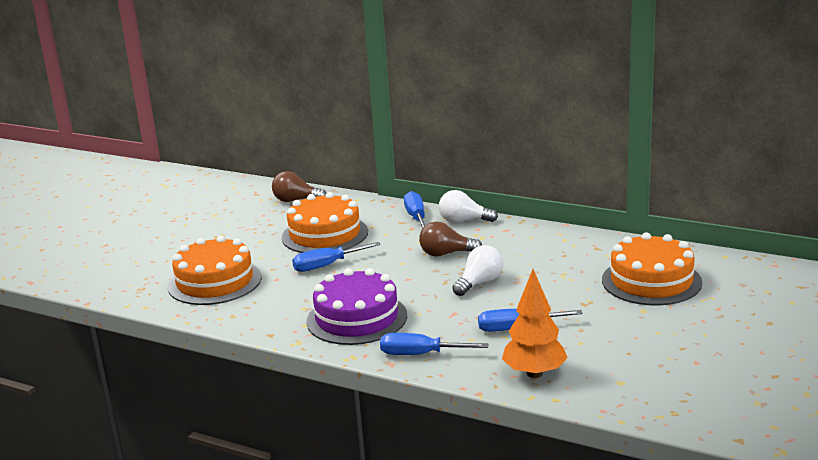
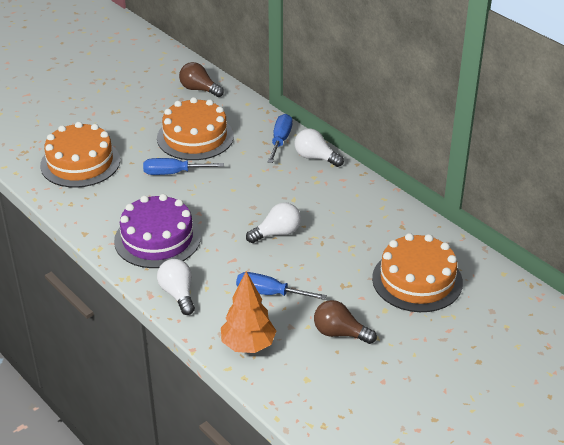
camera: 20 degrees right, 15 degrees up
(420, 354) = (178, 294): blue screwdriver -> white light bulb
(446, 254) = (274, 191): brown light bulb -> brown light bulb (340, 333)

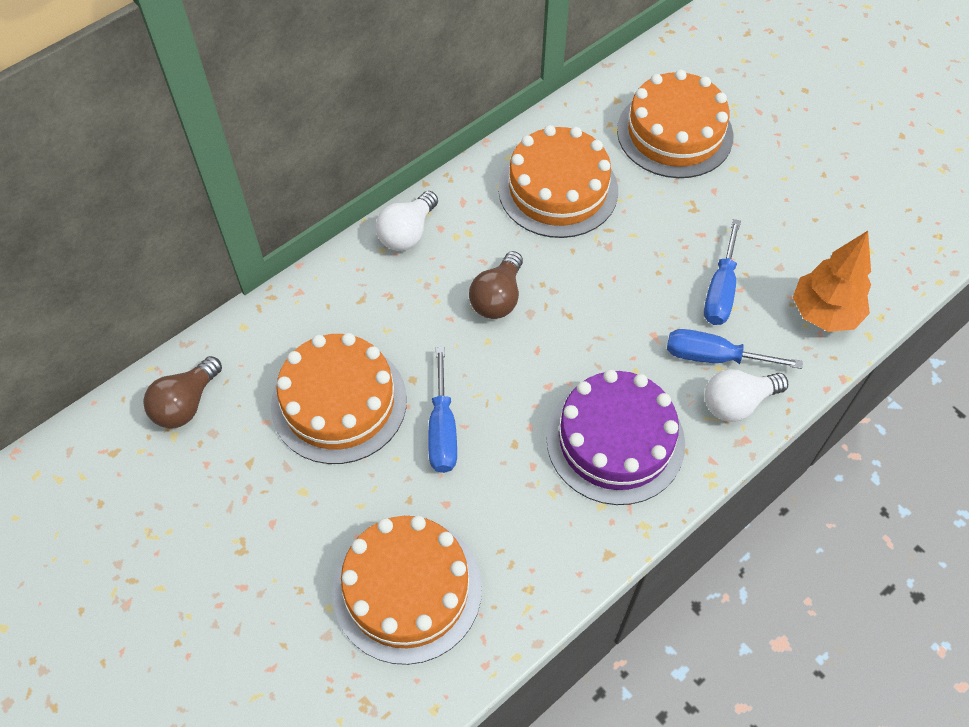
camera: 90 degrees left, 20 degrees up
(277, 233) = (592, 282): white light bulb -> none
(280, 140) = (358, 278): blue screwdriver -> blue screwdriver (714, 357)
(340, 333) = (783, 215): brown light bulb -> brown light bulb (498, 298)
(356, 220) = (558, 189): none -> orange cake

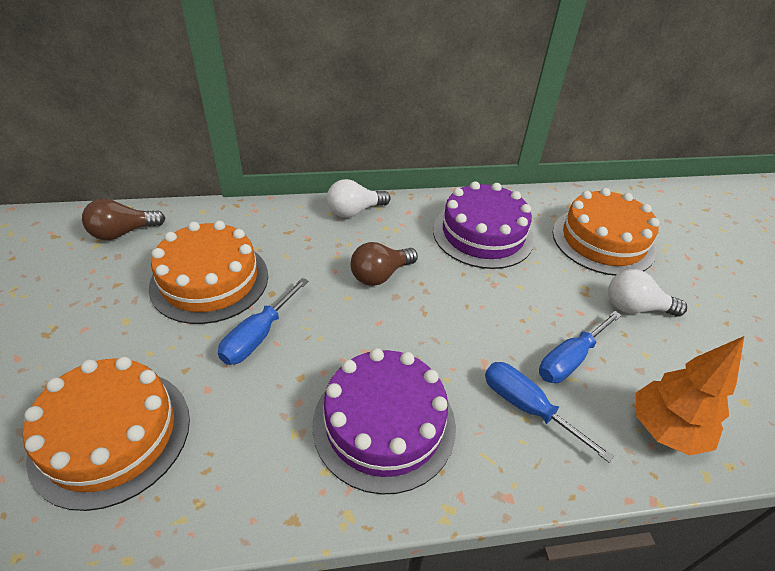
camera: 30 degrees right, 15 degrees down
(558, 189) = (483, 234): orange cake -> purple cake
(737, 403) = (523, 459): white light bulb -> white light bulb (635, 308)

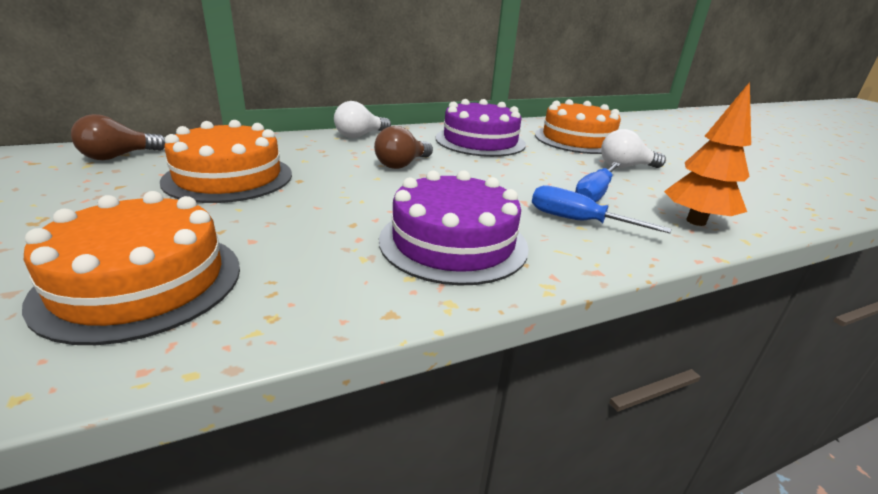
camera: 15 degrees left, 15 degrees down
(258, 336) = (296, 204): blue screwdriver -> none

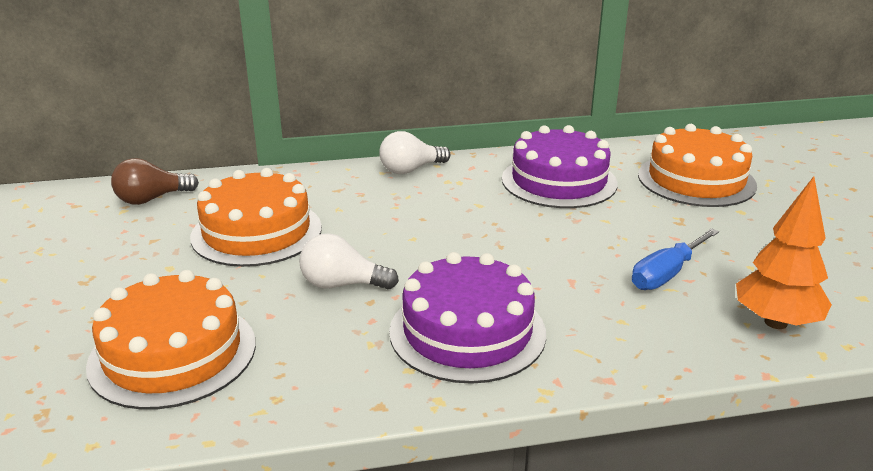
camera: 15 degrees right, 0 degrees up
(402, 165) = (447, 219): brown light bulb -> none
(577, 221) = (622, 312): blue screwdriver -> none
(625, 167) = (736, 231): white light bulb -> white light bulb (342, 284)

